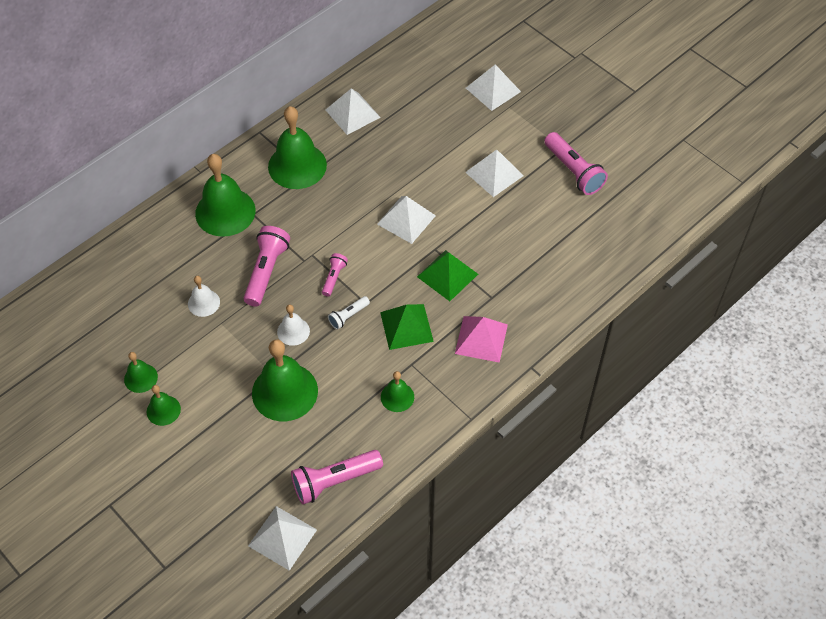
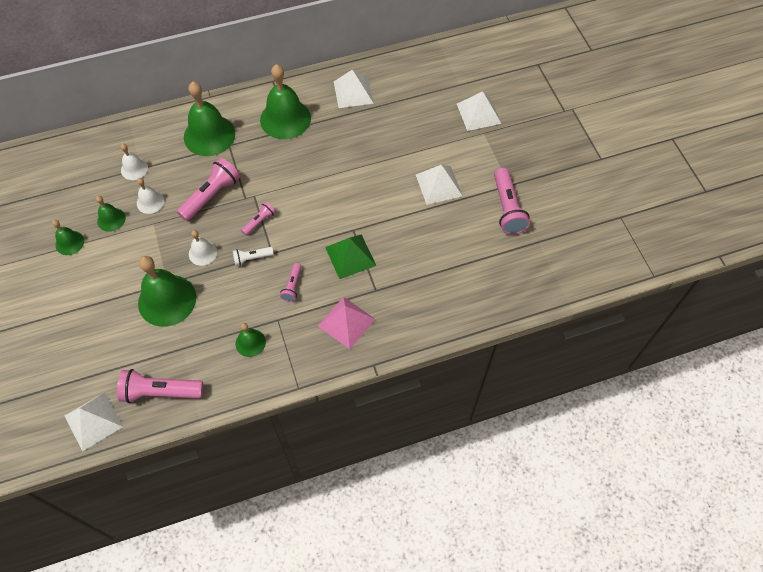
camera: 25 degrees right, 5 degrees up
(163, 410) = (70, 276): green bell -> green bell (111, 219)
(164, 276) = (134, 169): none -> white bell
(406, 219) = (344, 196): white pyramid -> none
(406, 326) = (292, 286): green pyramid -> pink flashlight

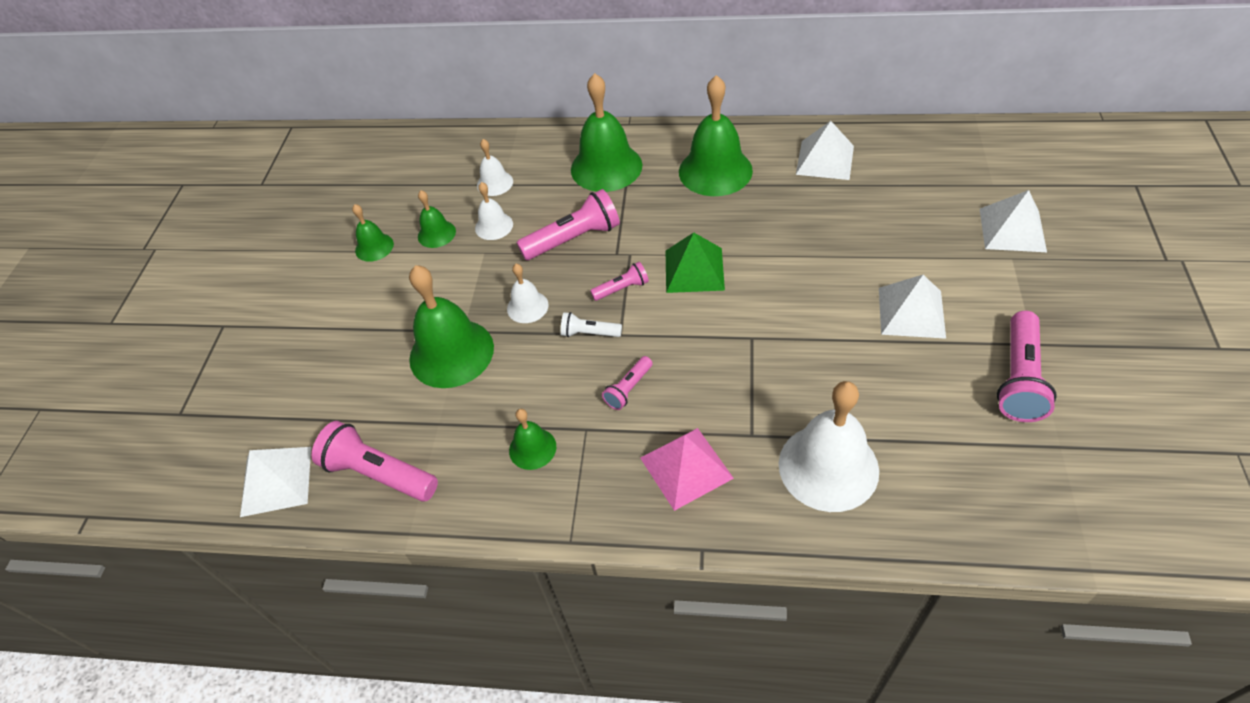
camera: 30 degrees right, 10 degrees down
(350, 256) = (732, 373): green pyramid -> green pyramid (694, 270)
(424, 294) = (828, 467): none -> white bell

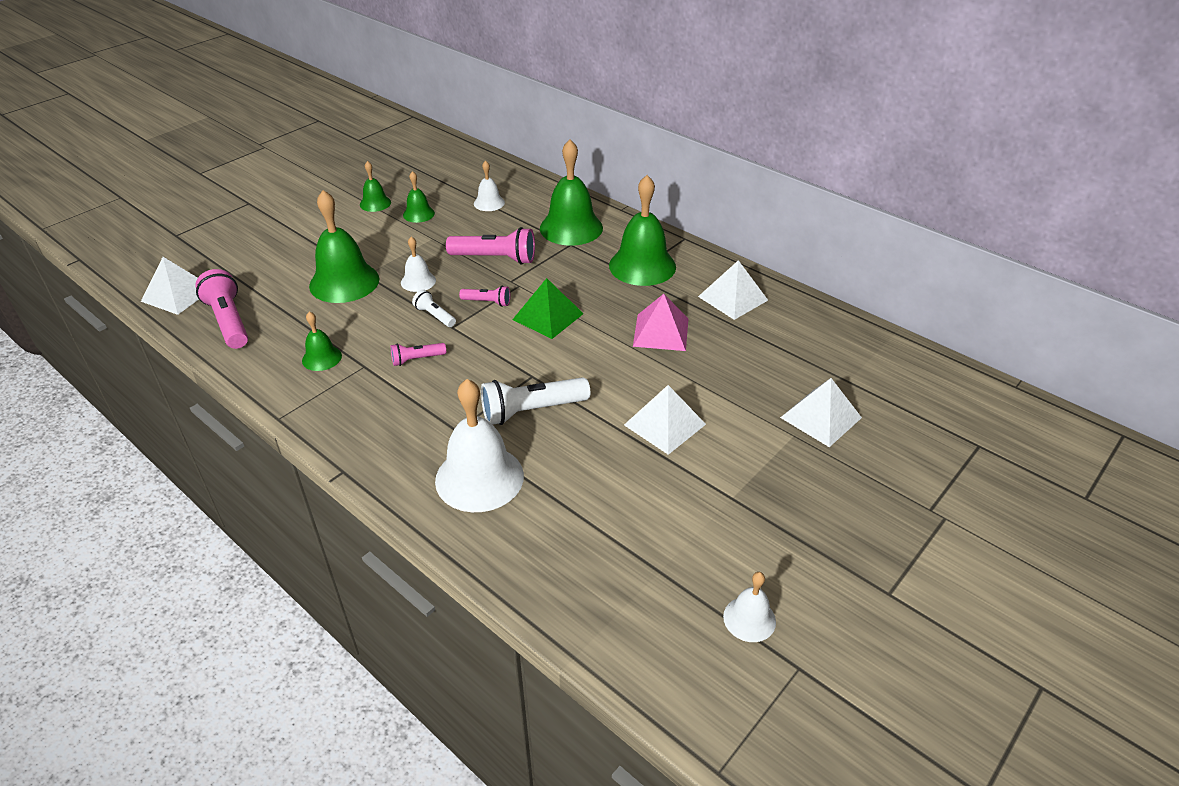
camera: 30 degrees right, 10 degrees down
(494, 226) = (457, 226): white bell -> white bell (749, 619)
(686, 467) = (393, 422): pink pyramid -> pink pyramid (661, 332)
(792, 371) = (532, 410): none -> white flashlight
(1018, 378) = (688, 511): pink flashlight -> none

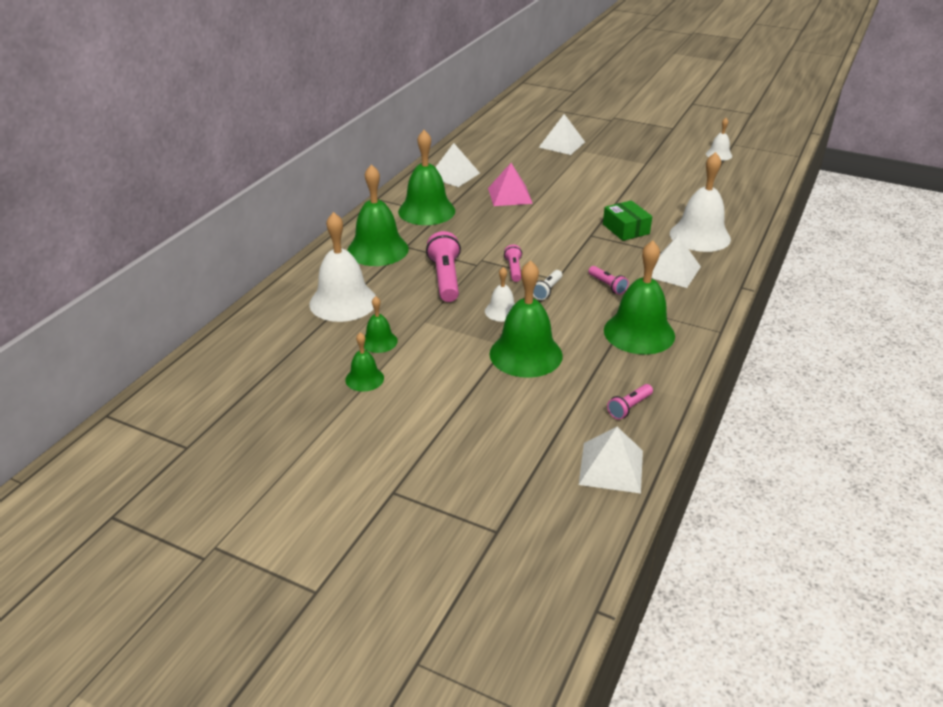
camera: 105 degrees left, 5 degrees down
(229, 321) = (629, 407): pink flashlight -> pink flashlight, size x0.54
(322, 358) = (639, 332): green bell -> green bell, size x1.96
(489, 203) = (343, 302): white bell -> white bell, size x1.96
(532, 410) = (626, 229): white flashlight -> green box
(548, 316) = (517, 240): green pyramid -> none
(664, 424) = (603, 185): white pyramid -> white pyramid (672, 271)

